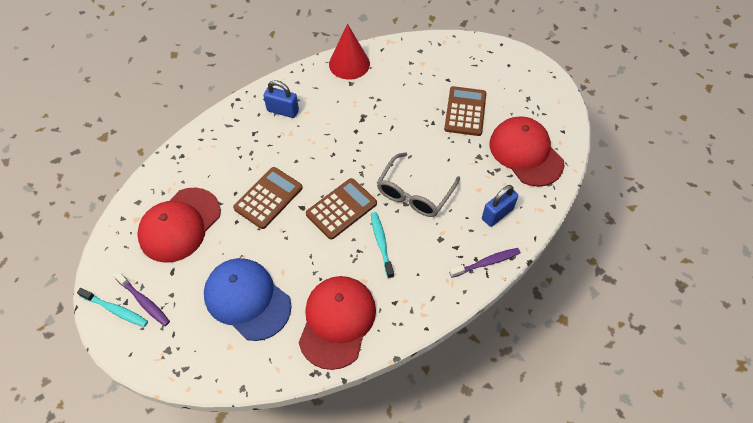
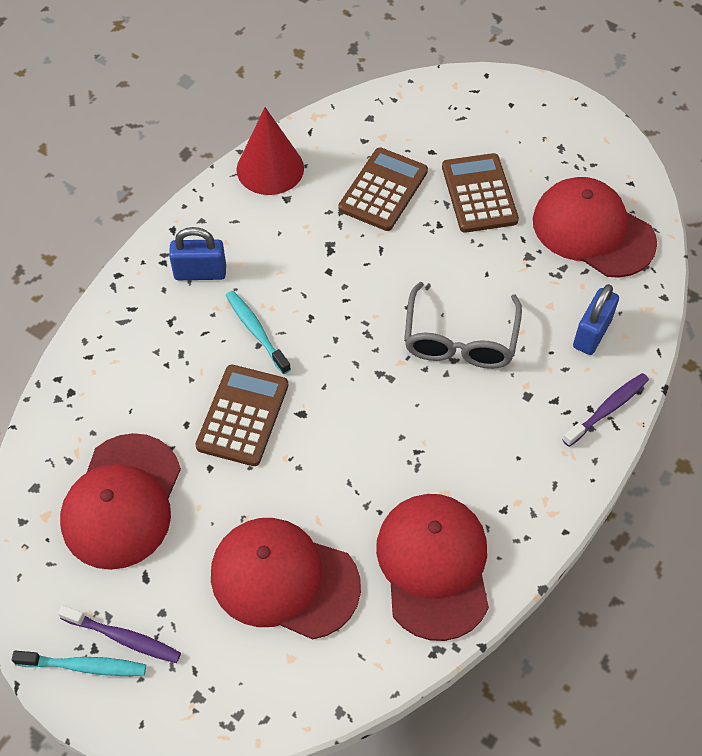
camera: 20 degrees left, 0 degrees up
(247, 299) = (284, 579): blue cap -> red cap
(341, 209) = (362, 397): brown calculator -> brown calculator (383, 190)
(381, 244) = (446, 430): turquoise toothbrush -> turquoise toothbrush (256, 331)

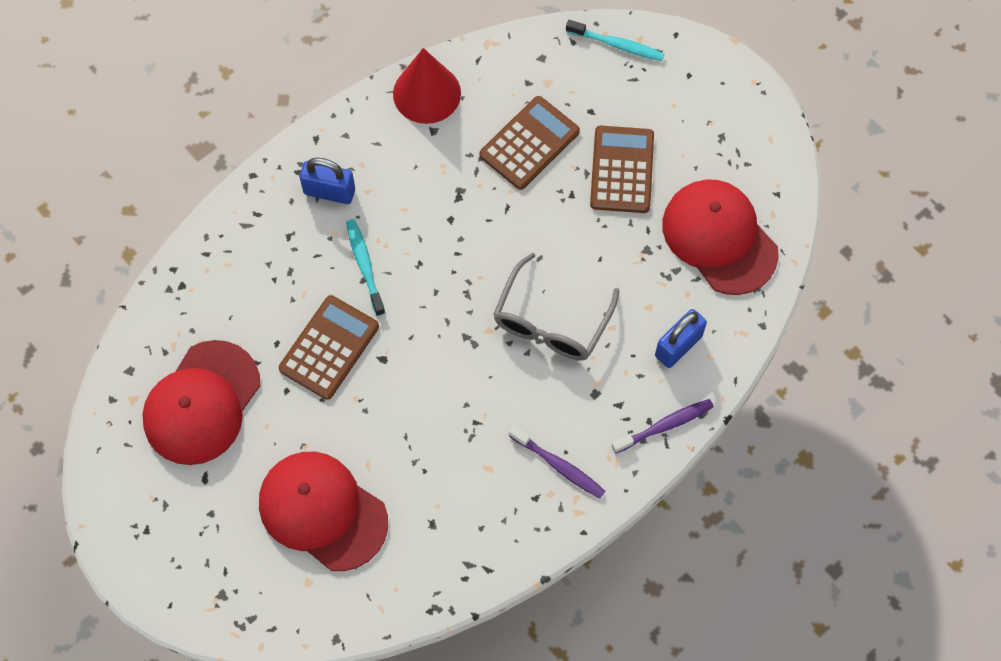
camera: 15 degrees right, 10 degrees up
(84, 666) = (134, 543): turquoise toothbrush -> turquoise toothbrush (616, 45)
(123, 637) = (173, 527): purple toothbrush -> purple toothbrush (558, 465)
(434, 566) = (456, 533): red cap -> none

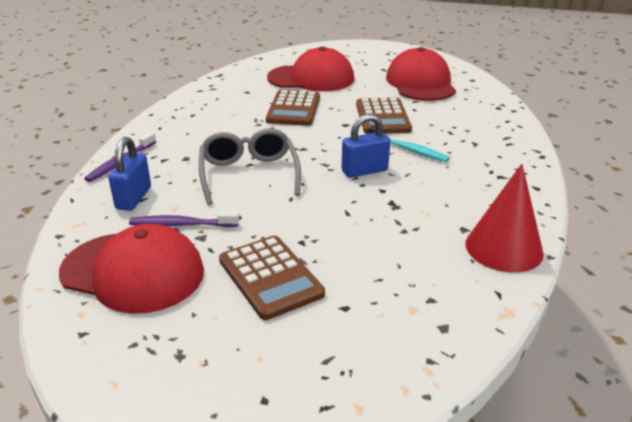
camera: 145 degrees right, 35 degrees down
(329, 192) = (483, 168): blue padlock -> blue padlock (364, 171)
(529, 143) = (375, 257): brown calculator -> brown calculator (293, 109)
(558, 465) = (187, 127): purple toothbrush -> purple toothbrush (182, 224)
(616, 45) = (379, 385): turquoise toothbrush -> none

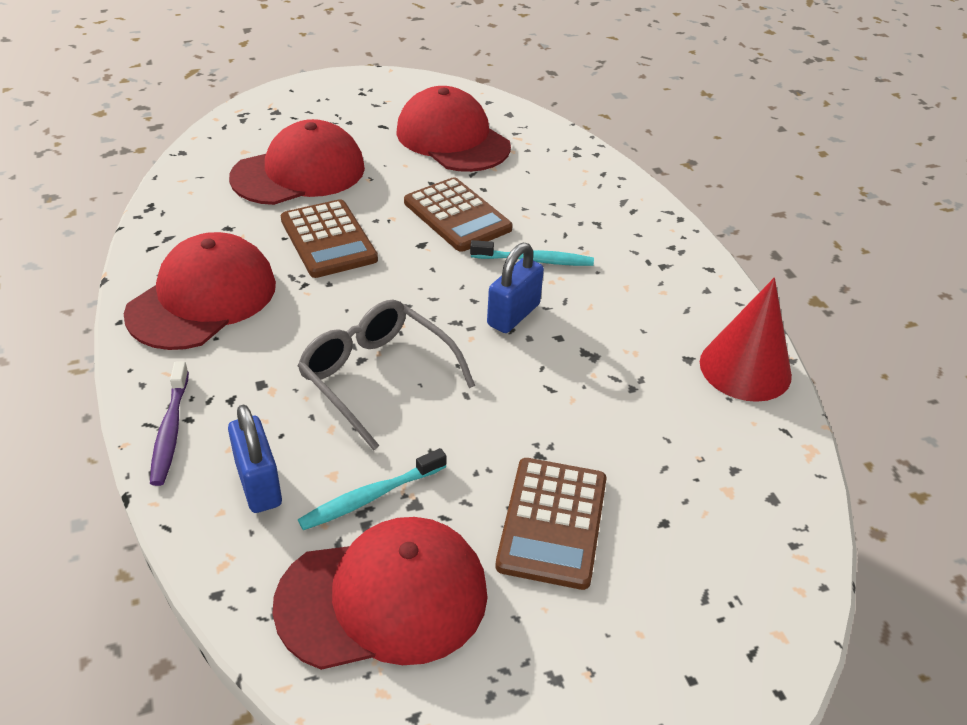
camera: 35 degrees left, 10 degrees up
(182, 224) = (371, 497): purple toothbrush -> turquoise toothbrush
(200, 116) = (203, 298): none -> red cap
(270, 277) = (552, 522): brown calculator -> brown calculator turned 75 degrees clockwise

